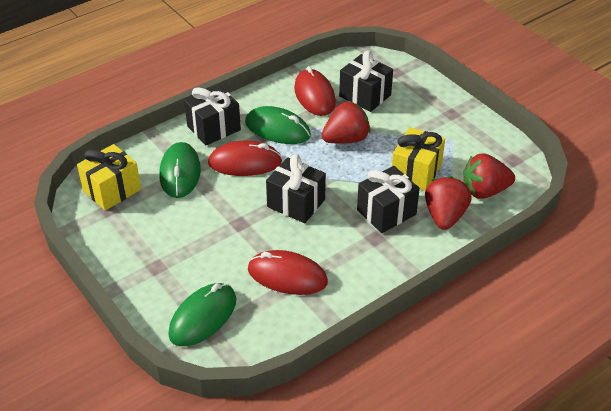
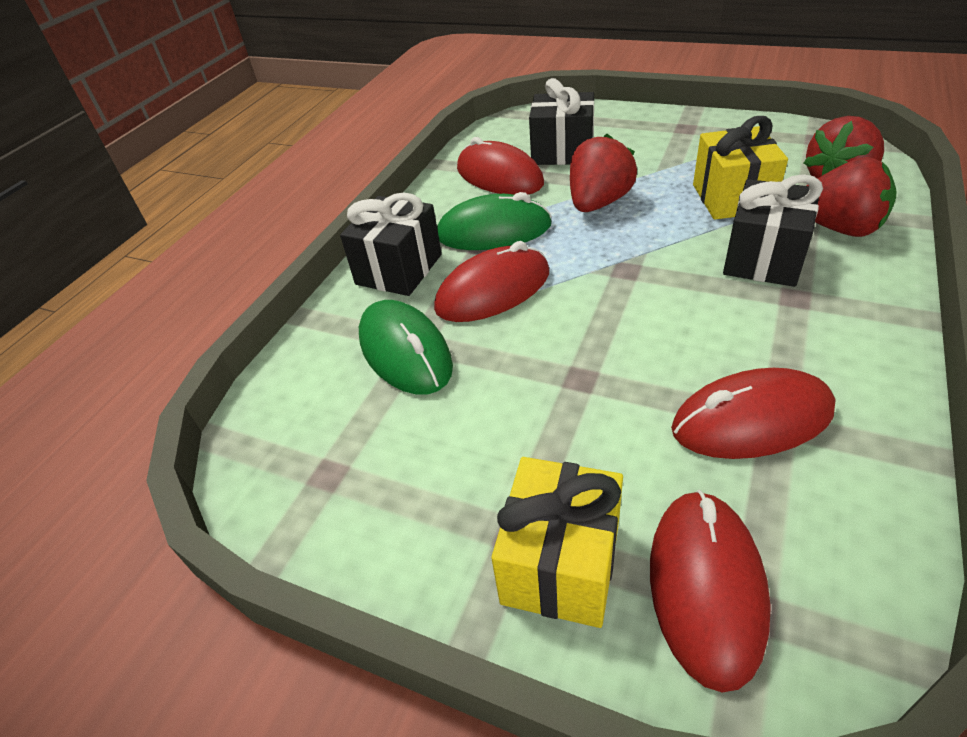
camera: 25 degrees left, 0 degrees up
(112, 190) = (307, 437): yellow gift -> yellow gift (560, 563)
(203, 317) = (706, 586): green mouse -> red mouse
(296, 203) = (630, 307): black gift -> none
(445, 216) = (838, 228): red strawberry -> red strawberry turned 135 degrees clockwise

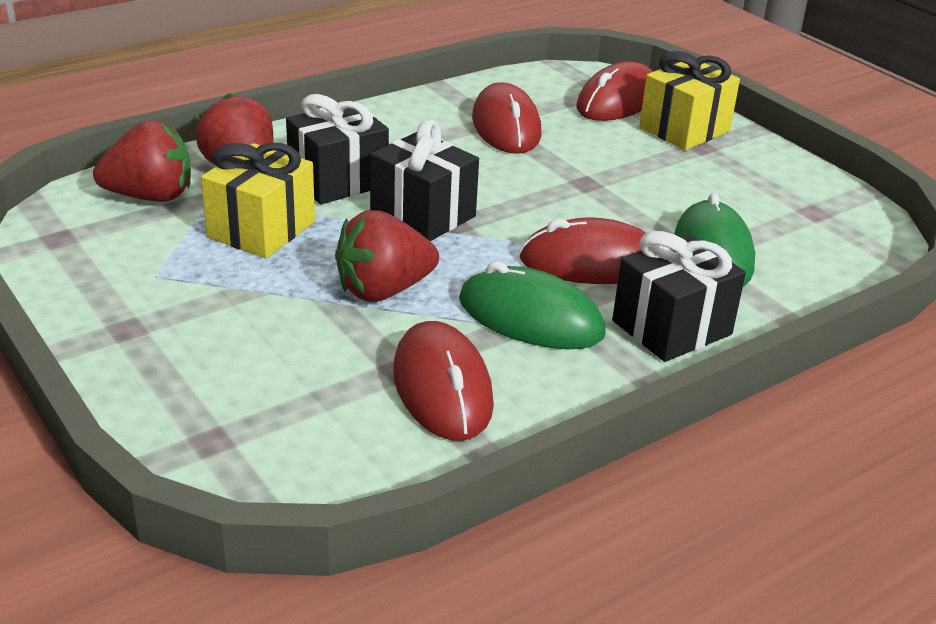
camera: 155 degrees left, 10 degrees down
(562, 152) = (316, 380): black gift -> black gift (423, 214)
(751, 420) = (506, 126): red mouse -> red mouse turned 60 degrees clockwise

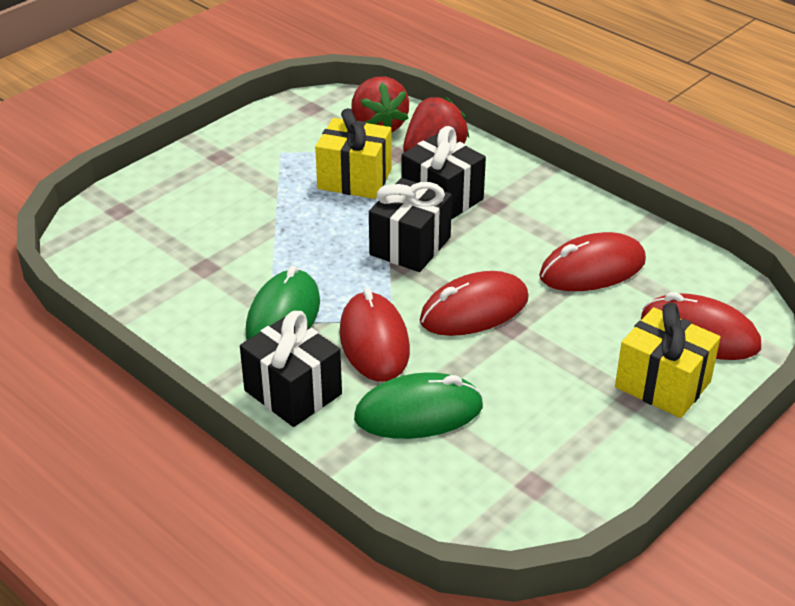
camera: 80 degrees right, 5 degrees up
(384, 290) = (296, 245): red strawberry -> none
(442, 387) = (188, 287): red mouse -> red mouse (474, 310)

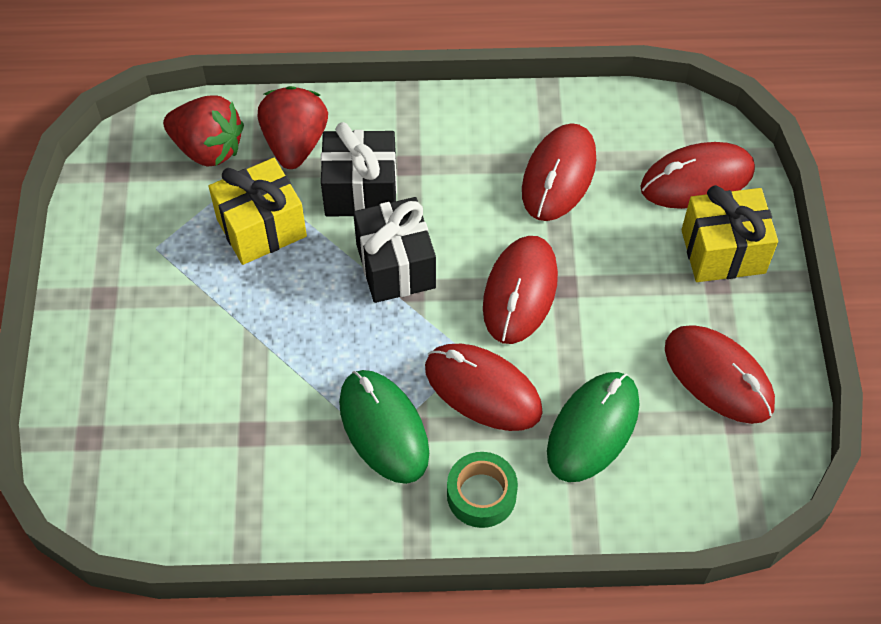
camera: 45 degrees left, 20 degrees up
(293, 392) = (481, 494): black gift -> green tape
(555, 449) = (718, 377): none -> red mouse

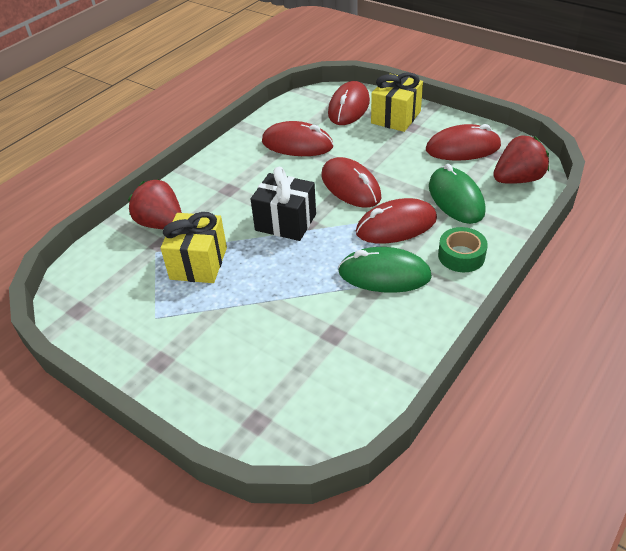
camera: 50 degrees left, 15 degrees down
(208, 148) = (117, 260): red strawberry -> red strawberry (517, 179)
(361, 190) = (223, 213): black gift -> none
(558, 175) = (297, 144): red mouse -> red mouse turned 45 degrees counterclockwise

